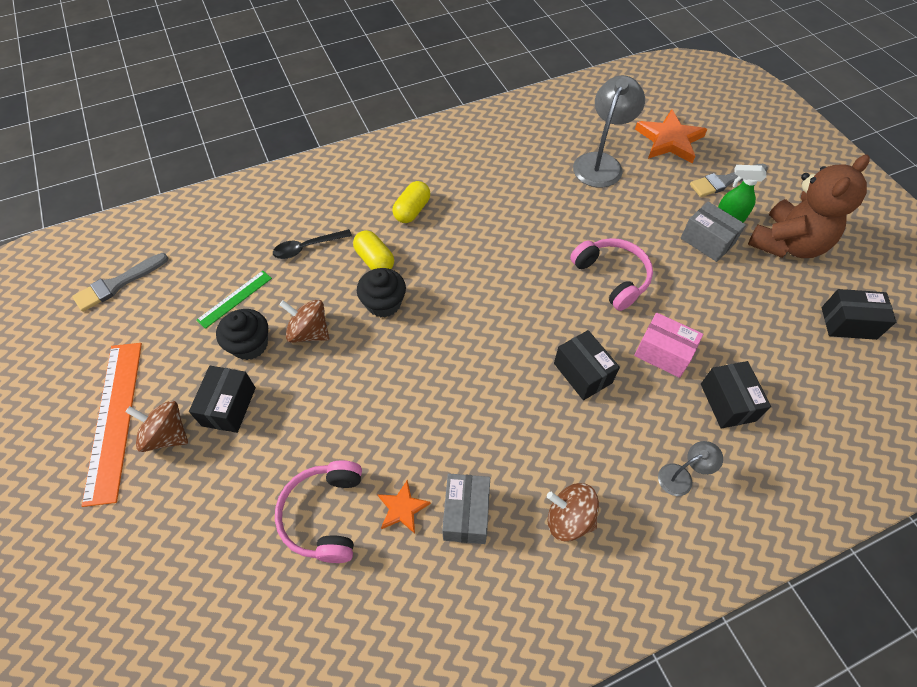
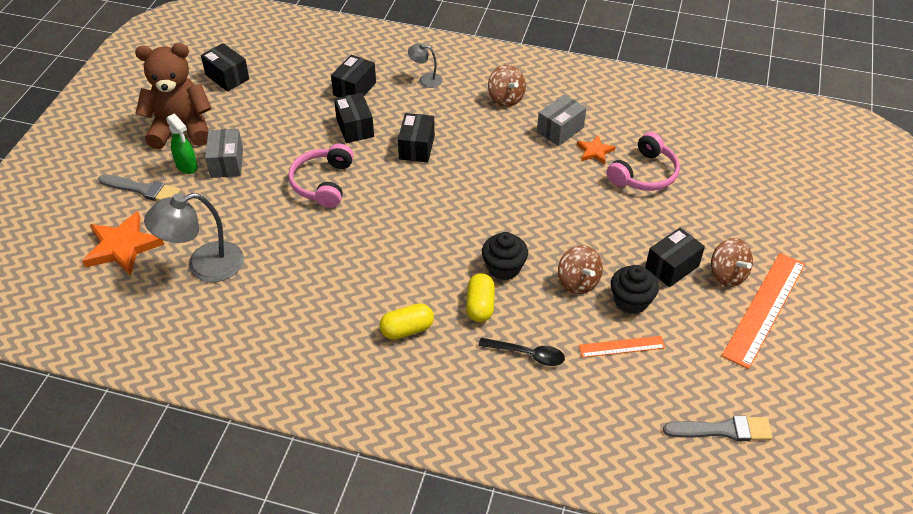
camera: 140 degrees left, 10 degrees down
(235, 299) = (621, 346): green ruler -> orange ruler
(663, 353) = (355, 127): pink box -> black box

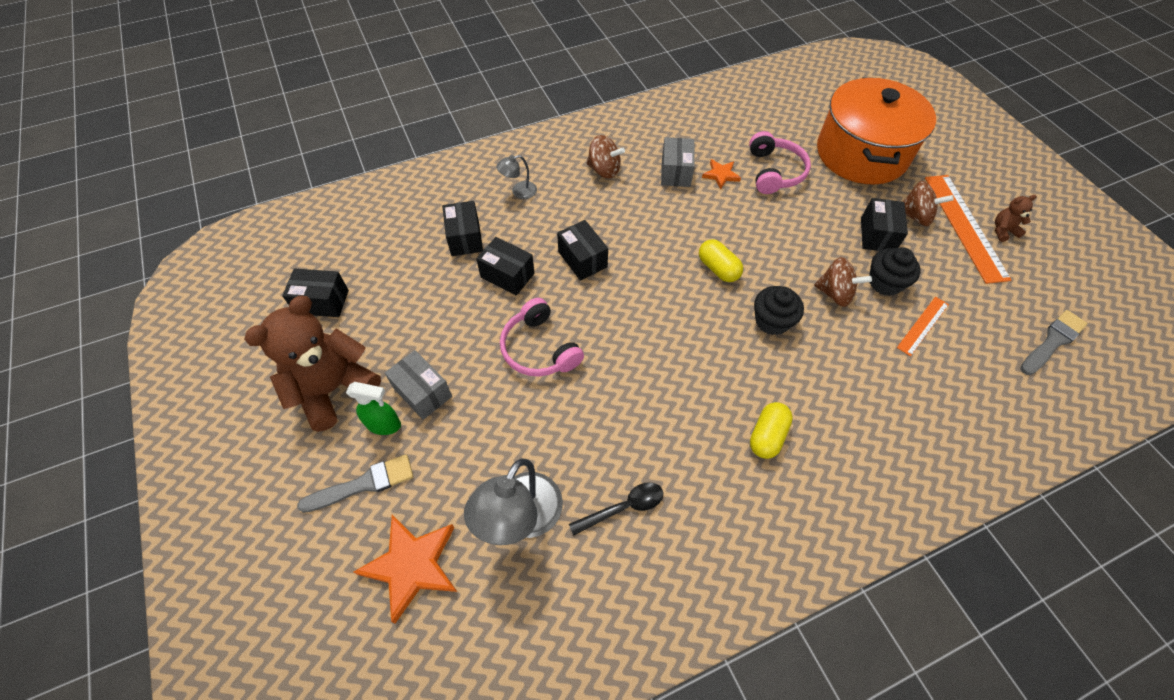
camera: 40 degrees left, 10 degrees up
(480, 306) = (794, 368): yellow capsule -> yellow capsule (718, 268)
(528, 354) = (874, 384): black spoon -> black spoon (624, 507)
(744, 204) = (861, 154): none -> orange pot
(798, 333) = (1003, 231): none -> brown teddy bear

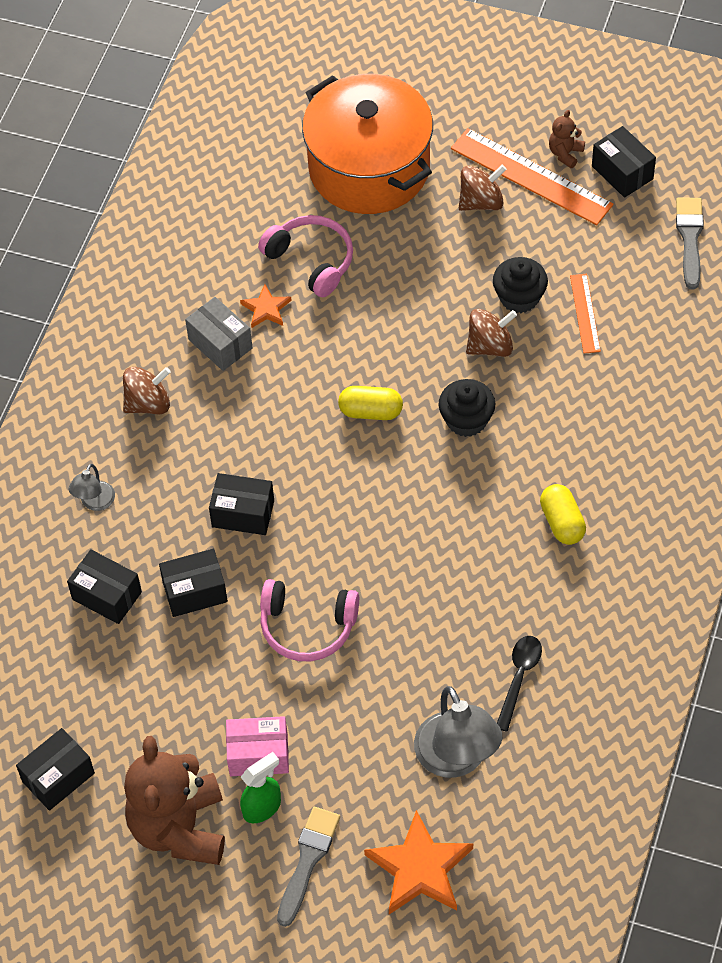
camera: 45 degrees left, 0 degrees up
(422, 392) = (258, 755): grey box -> pink box
(877, 235) = (468, 252): black box -> black box (622, 172)

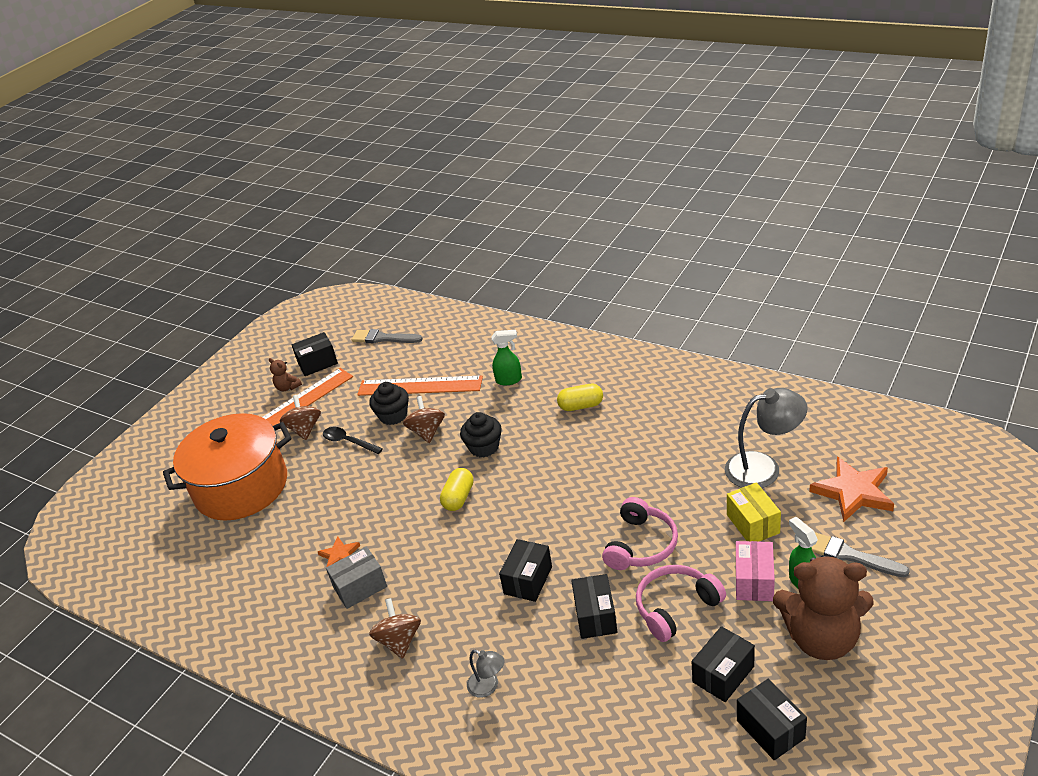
camera: 75 degrees left, 20 degrees down
(107, 595) = (587, 681): black box -> black box (723, 674)
(311, 260) = (308, 525): pink headphones -> pink headphones (676, 607)
(353, 750) = (753, 524): none -> yellow box
(519, 677) = (700, 433): black spoon -> black spoon (348, 442)
(585, 313) = (420, 386): orange ruler -> orange ruler, size x1.89
(610, 422) = (509, 380): none -> green spray bottle

